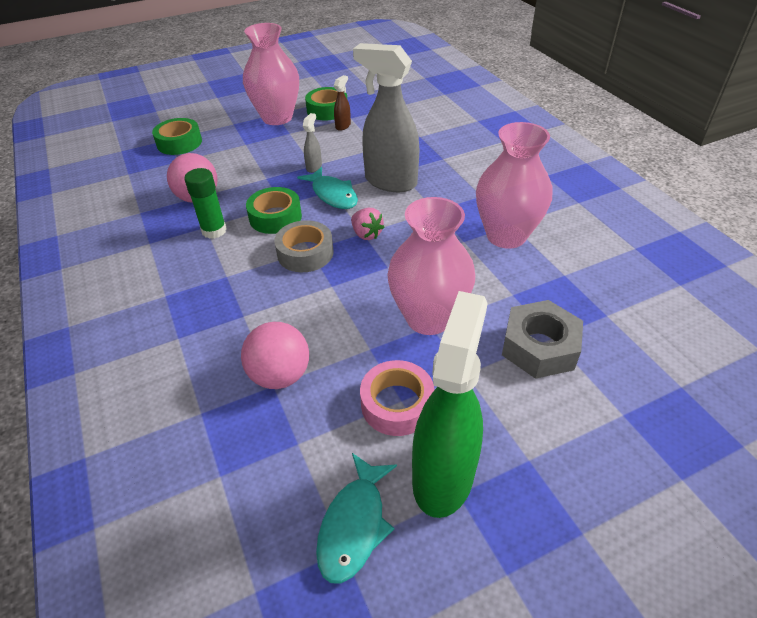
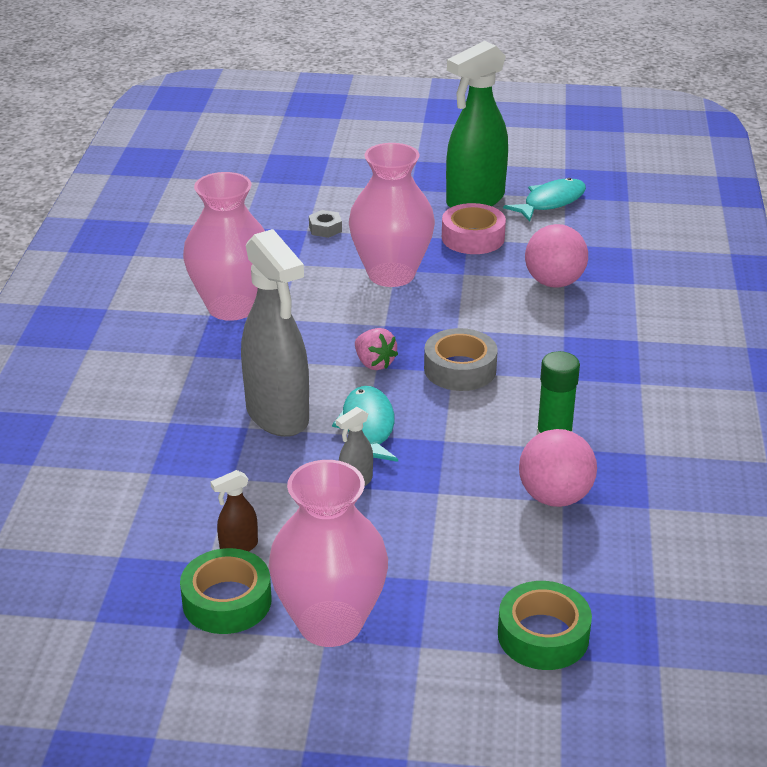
camera: 150 degrees left, 10 degrees down
(275, 217) = (465, 425): green tape -> none
(366, 234) = (374, 363): pink strawberry -> pink strawberry turned 150 degrees clockwise
(539, 347) = (325, 229): grey nut -> grey nut, size x0.47

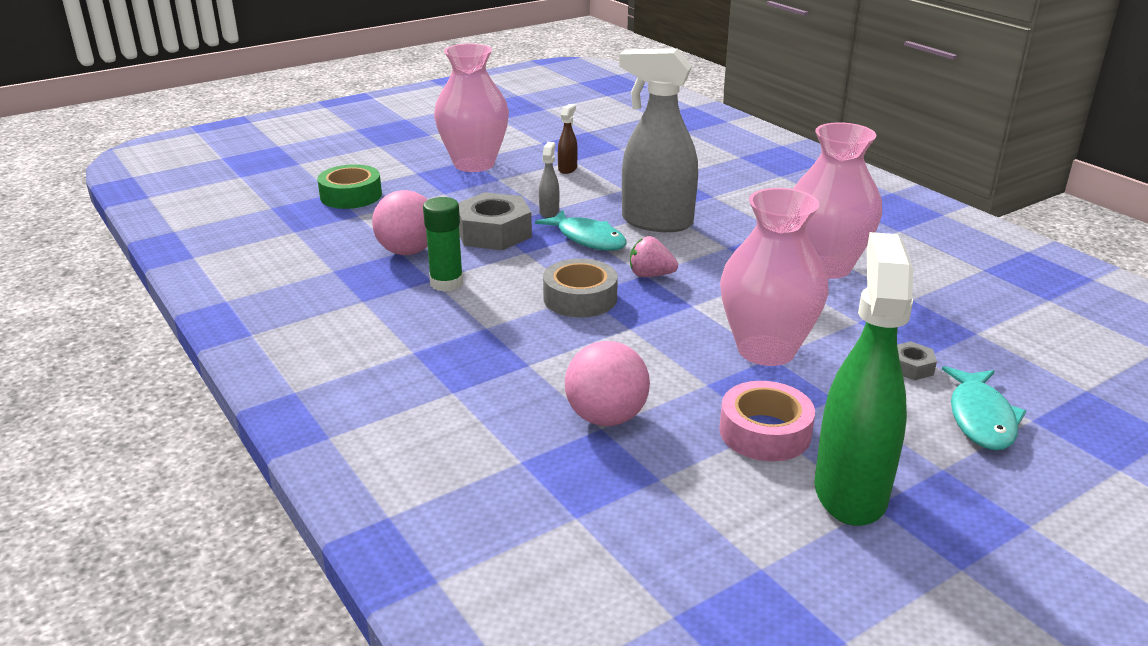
camera: 140 degrees right, 5 degrees down
(227, 601) = (538, 153): green tape -> none
(445, 480) = (494, 233): none -> grey nut
(551, 202) = (765, 545): turquoise fish -> turquoise fish (981, 418)

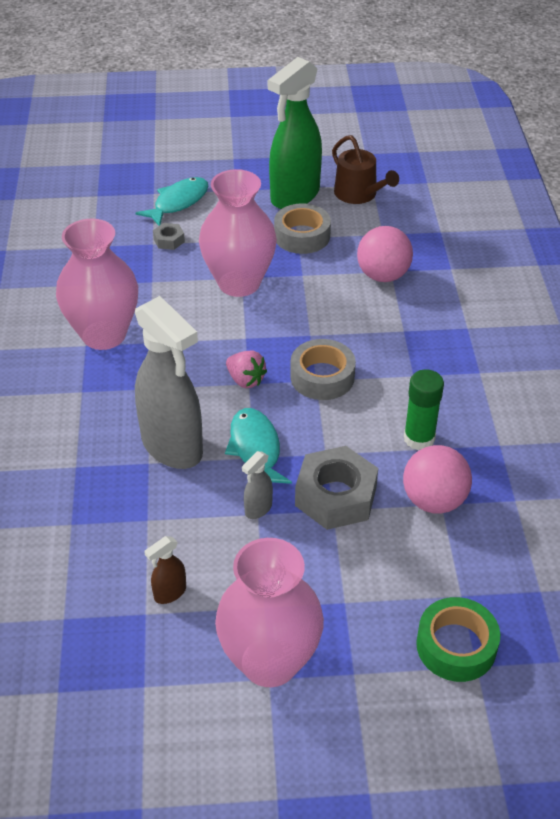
camera: 150 degrees left, 15 degrees up
(761, 536) = (359, 194): none -> brown watering can
(765, 432) = (302, 236): pink tape -> grey tape

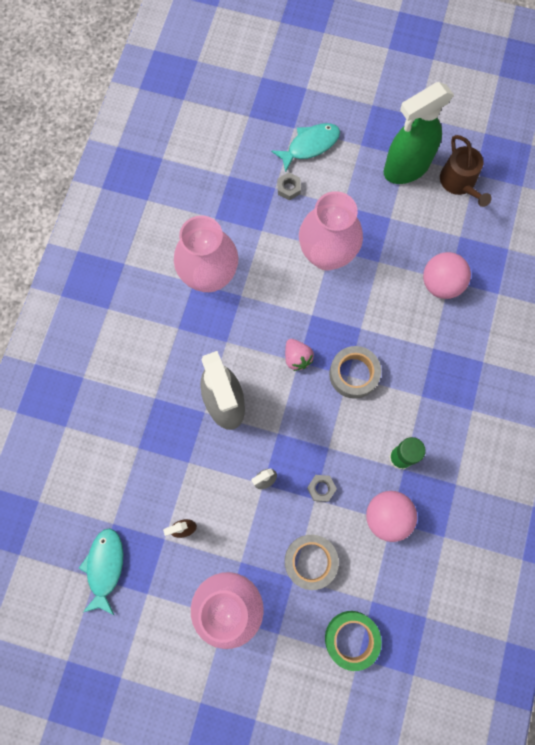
camera: 20 degrees right, 30 degrees up
(255, 449) = (281, 426): turquoise fish -> turquoise fish (105, 567)
(302, 236) = (394, 217): grey tape -> grey tape (310, 561)
(335, 496) = (321, 488): grey nut -> grey nut, size x0.47

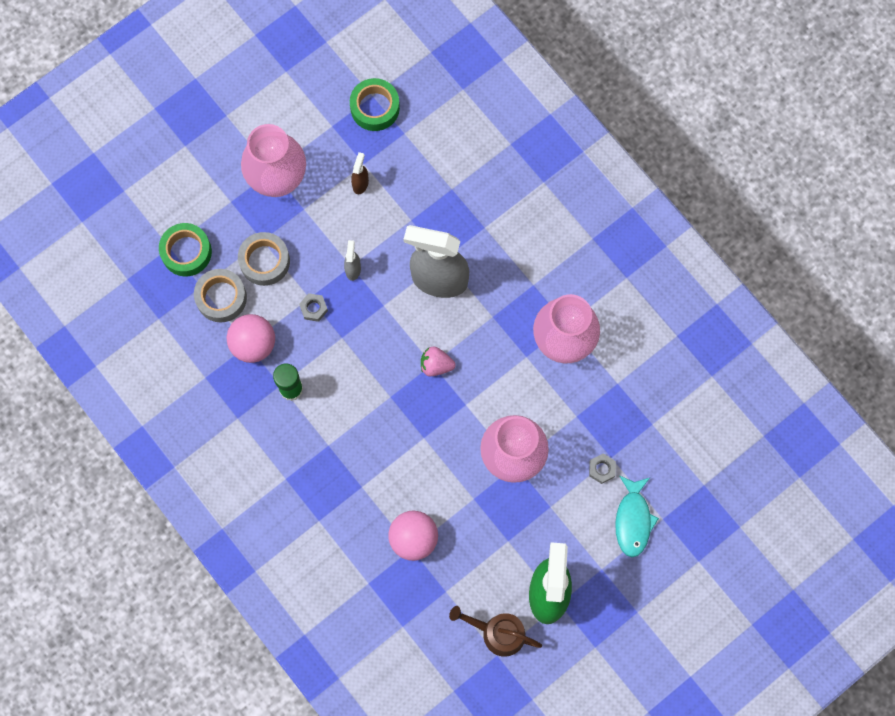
camera: 125 degrees right, 0 degrees up
(105, 567) = (375, 108): turquoise fish -> green tape
(353, 374) = (388, 402): grey tape -> grey tape (221, 298)

